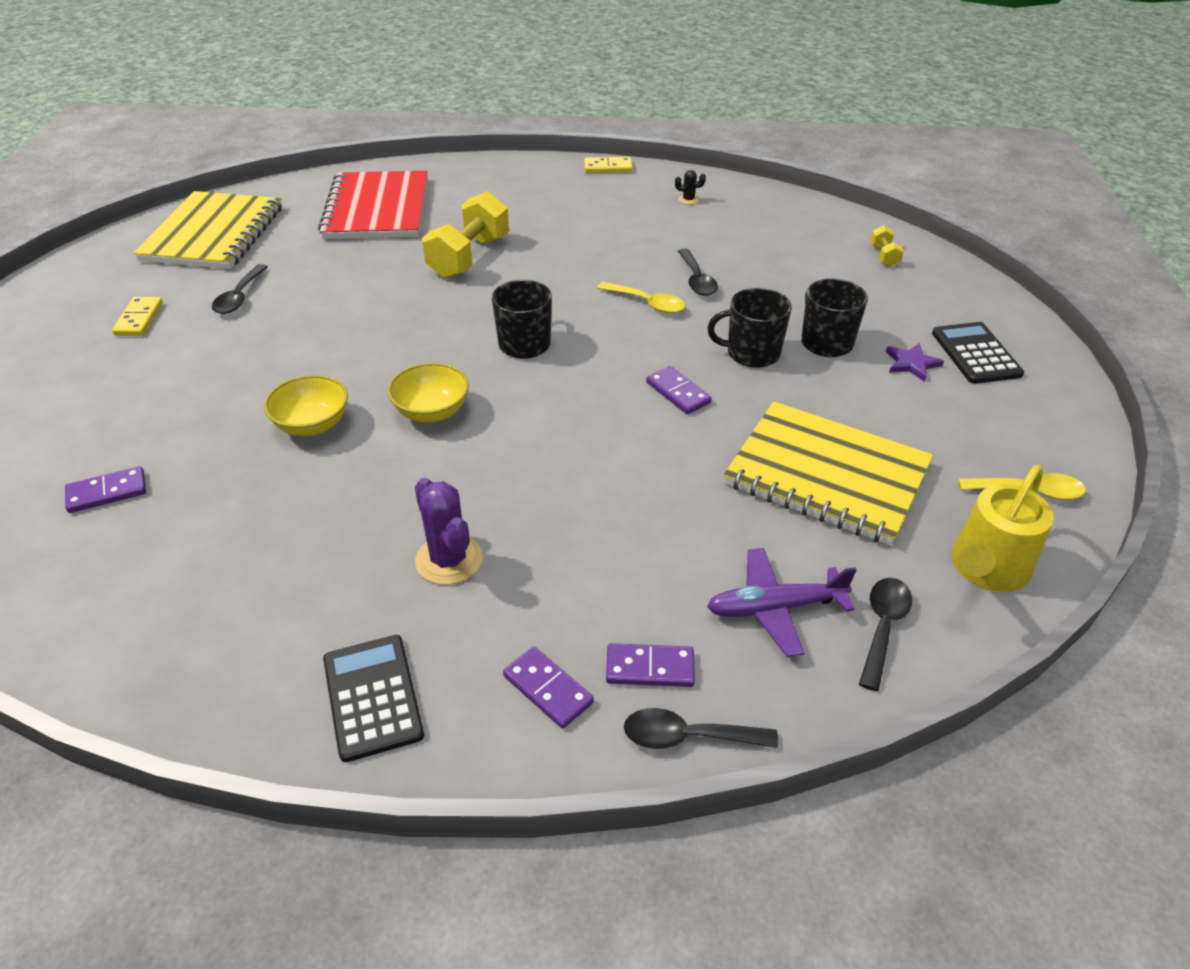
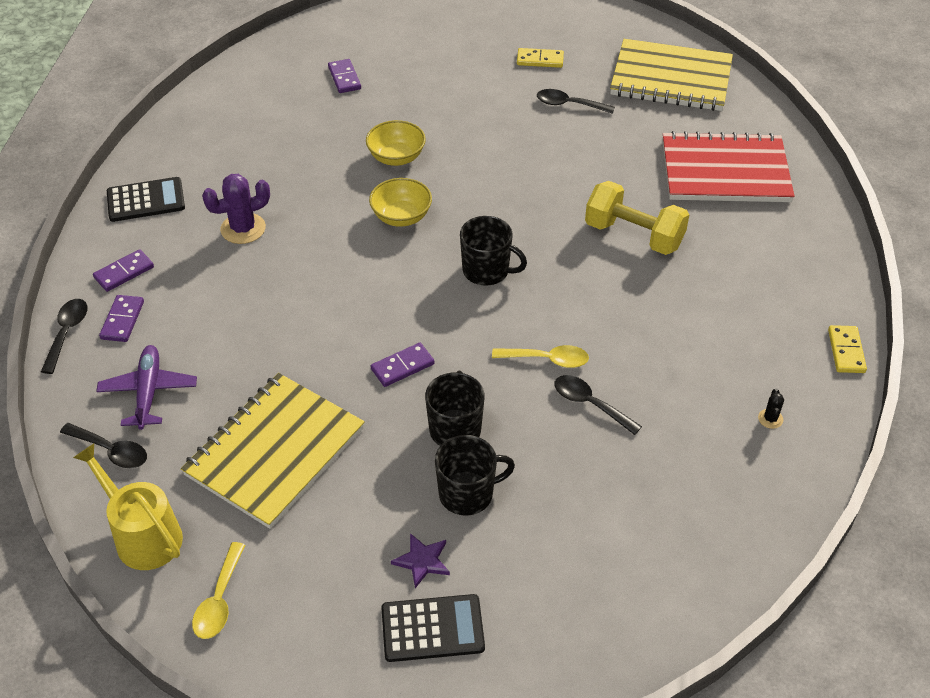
camera: 95 degrees right, 5 degrees up
(647, 303) = (547, 359): yellow spoon -> yellow spoon turned 120 degrees counterclockwise
(697, 280) = (589, 404): black spoon -> black spoon turned 45 degrees clockwise
(884, 256) = (642, 594): yellow dumbbell -> none

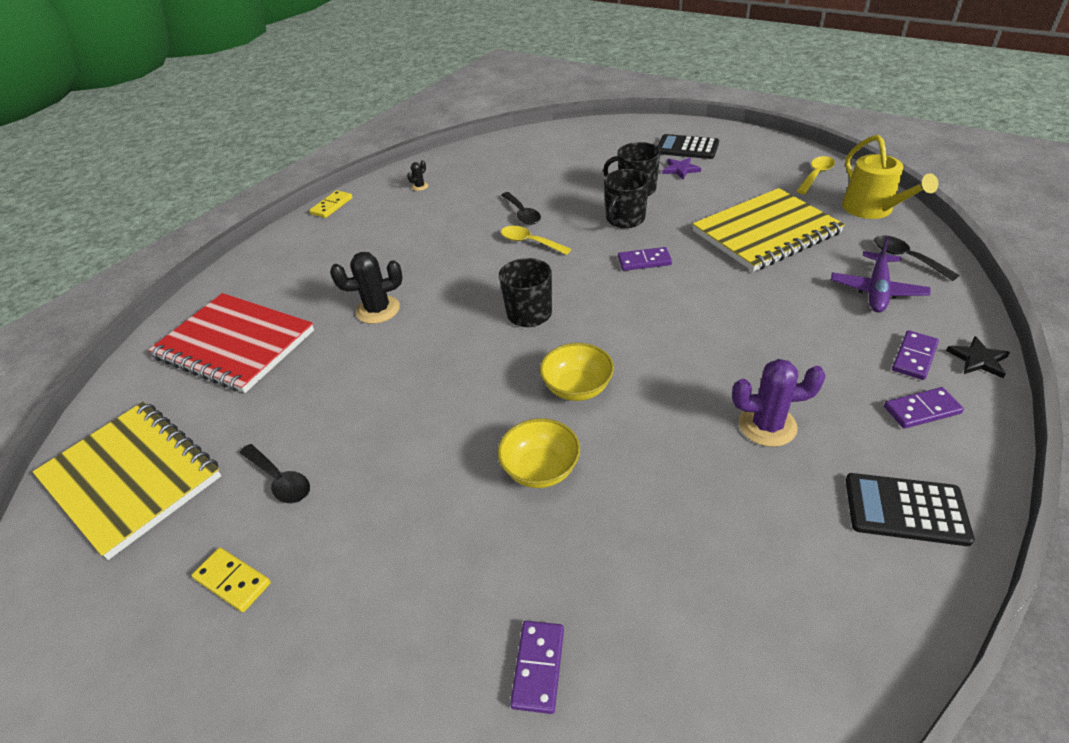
camera: 150 degrees left, 5 degrees down
(67, 333) = (978, 359): black spoon -> black star
(634, 235) = (378, 310): yellow dumbbell -> black cactus

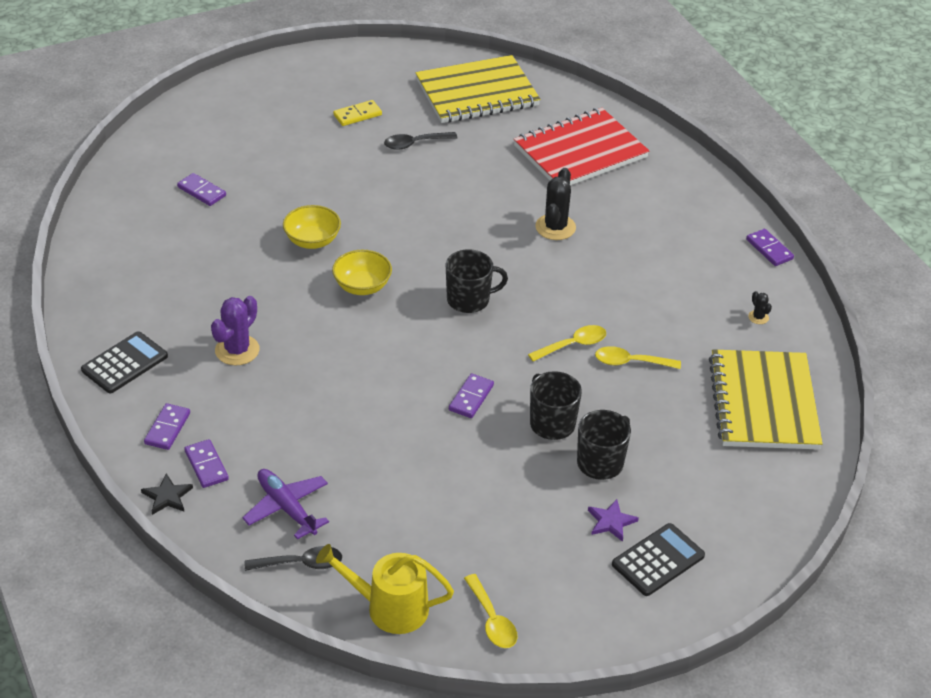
camera: 115 degrees right, 0 degrees up
(331, 206) = (769, 249): yellow domino -> purple domino
(522, 214) = (630, 362): black spoon -> yellow spoon
(765, 232) = (433, 502): yellow notebook -> yellow notebook (764, 403)

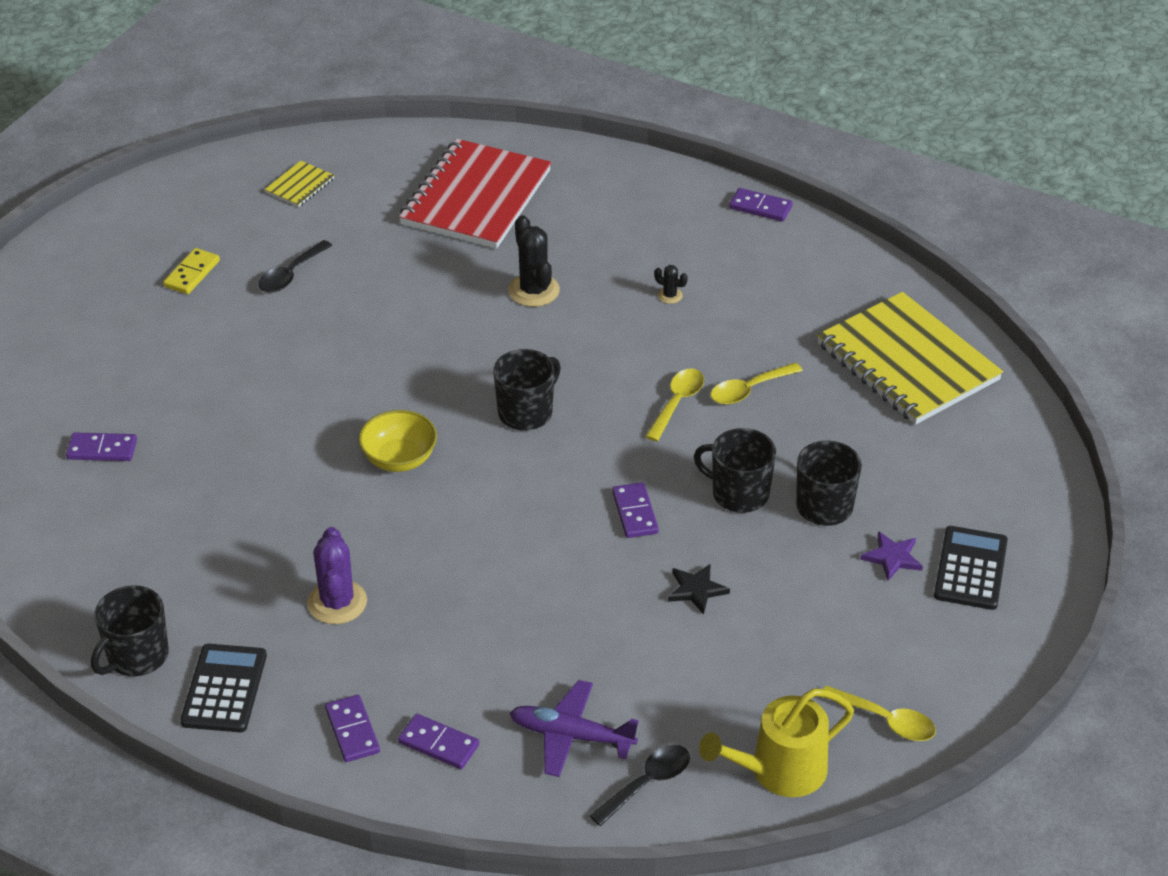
camera: 35 degrees left, 0 degrees up
(98, 318) = (136, 656): none -> black mug
(167, 496) = (432, 802): black star -> black star (696, 590)
(312, 241) = (291, 438): yellow bowl -> none
(477, 93) = (300, 186): yellow notebook -> yellow notebook, size x0.42
(758, 317) = (819, 281): black cactus -> black cactus (670, 295)

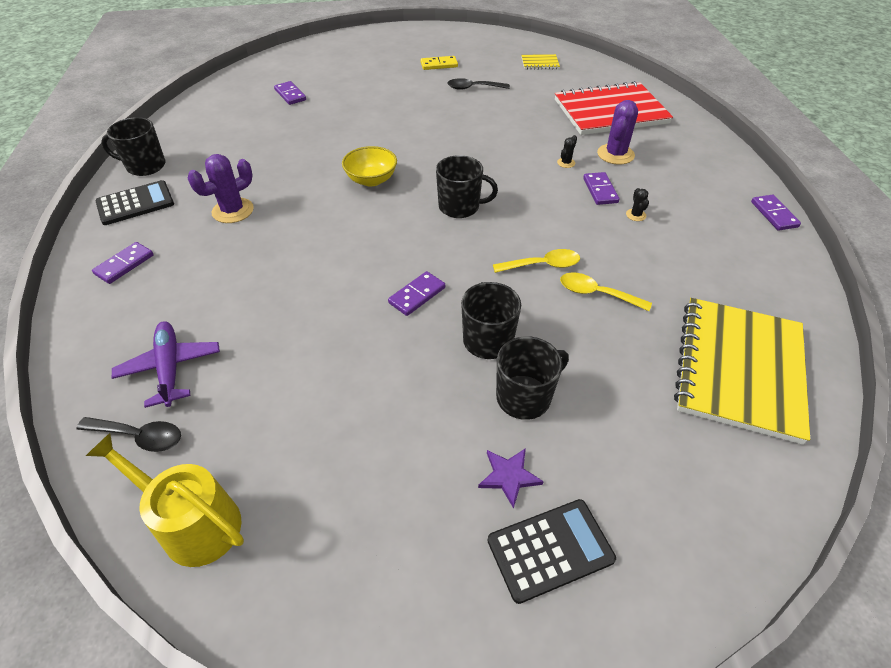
camera: 55 degrees right, 5 degrees up
(439, 744) = (130, 306): purple domino -> purple domino (600, 190)
(533, 290) = (566, 163): black cactus -> black cactus, size x0.48
(559, 245) = (615, 154): none -> purple cactus
(696, 590) = (367, 365): black star -> none
(886, 720) = (302, 580): yellow spoon -> none

